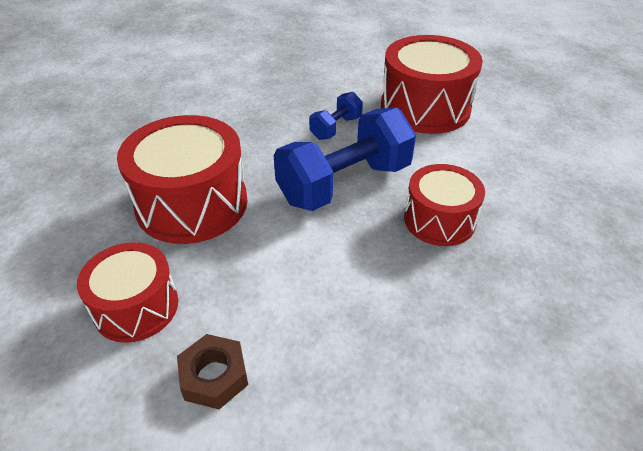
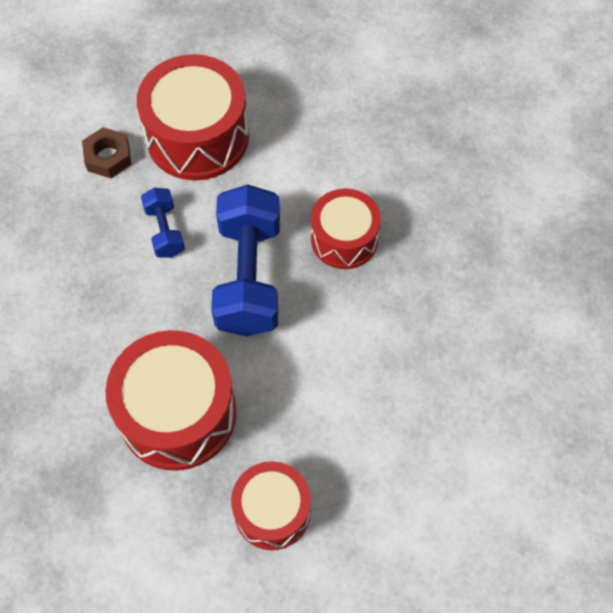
camera: 55 degrees left, 20 degrees up
(214, 376) = (377, 485): brown nut -> brown nut (108, 157)

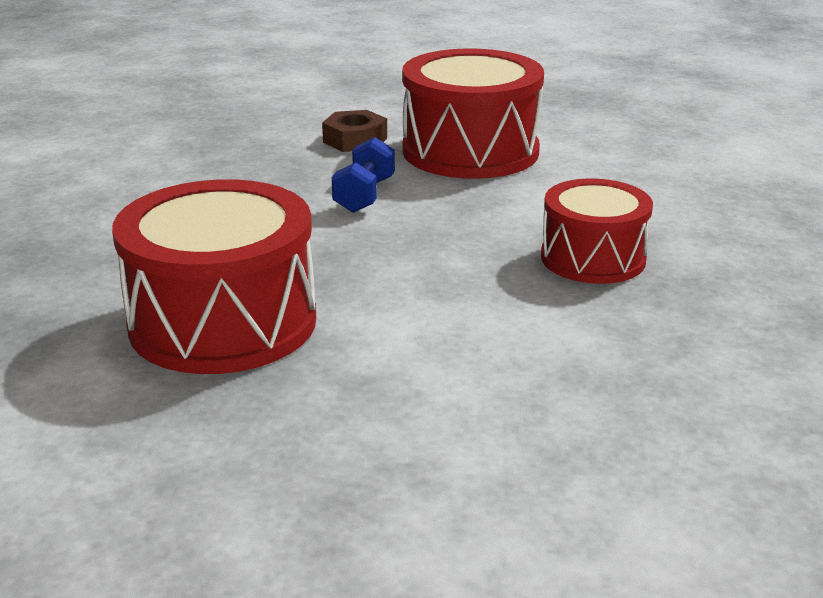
camera: 30 degrees right, 35 degrees down
(249, 276) = (434, 250): blue dumbbell -> none
(272, 511) = (249, 454): red drum -> none

